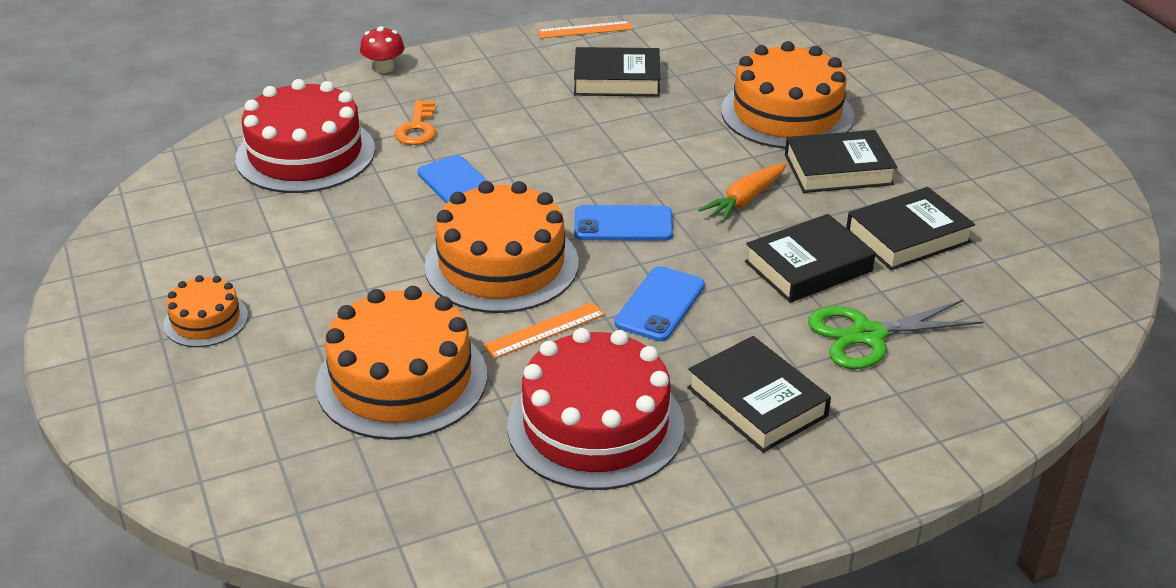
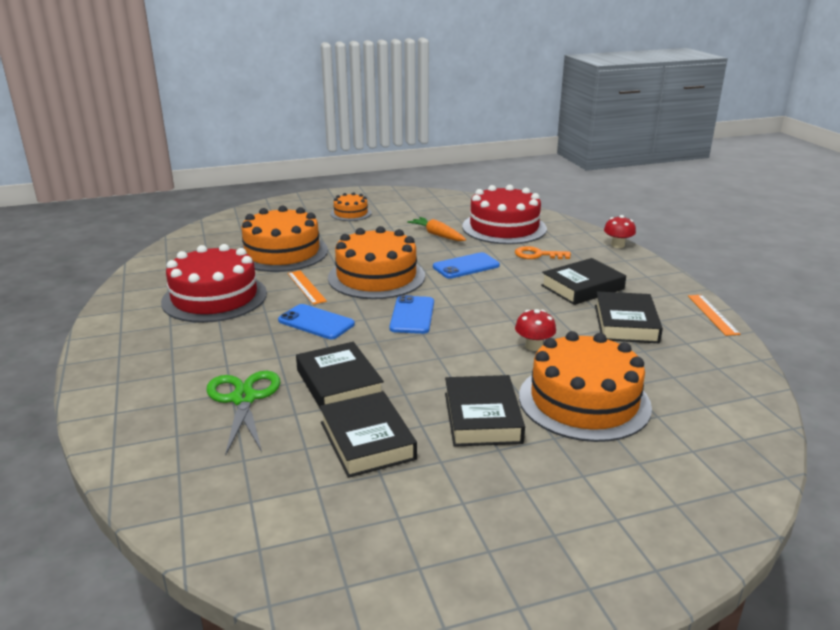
camera: 95 degrees right, 10 degrees down
(683, 137) = (534, 346): none -> red mushroom
(745, 200) = (437, 365): orange carrot -> orange carrot (437, 235)
(757, 402) = (201, 347): black book -> black book (582, 287)

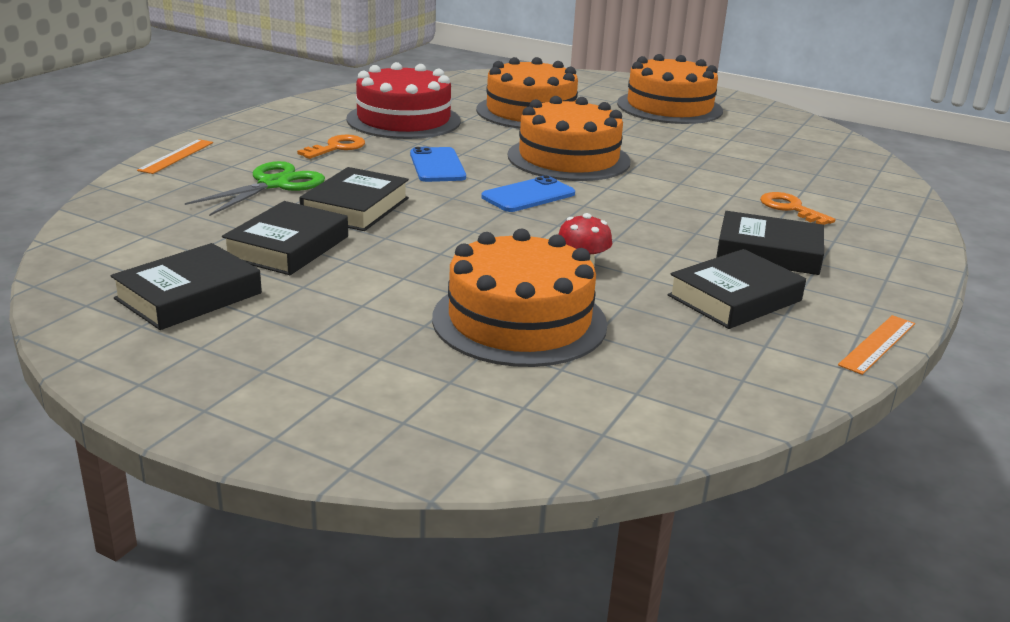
camera: 45 degrees right, 0 degrees up
(219, 344) = (336, 148): none -> orange key
(306, 287) = (490, 141): orange ruler -> orange ruler (176, 156)
(351, 213) = (669, 107): orange cake -> orange cake, size x1.96
(437, 235) = (717, 153): orange carrot -> none
(466, 266) = (680, 185): blue phone -> none
(482, 417) = (403, 281): black book -> black book (189, 296)
(504, 227) = (814, 174): red cake -> none
(617, 245) = (928, 241): red mushroom -> none

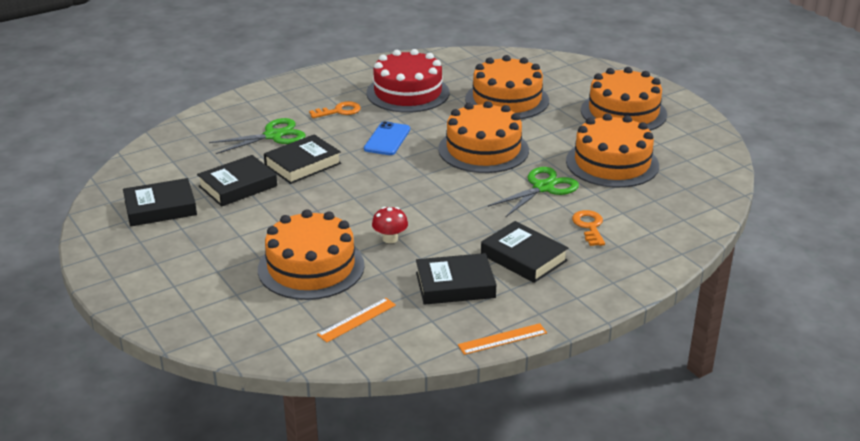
camera: 30 degrees right, 5 degrees up
(176, 156) = (238, 101): orange ruler -> orange ruler (357, 320)
(528, 195) = (419, 177): blue phone -> none
(687, 182) = (543, 188): none -> green scissors
(724, 149) = (612, 163): none -> orange cake

